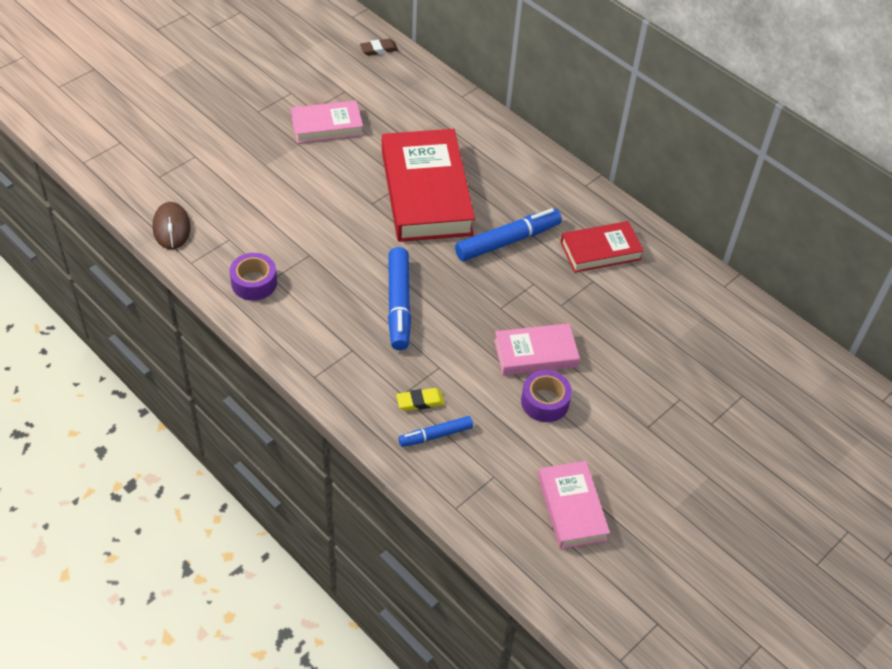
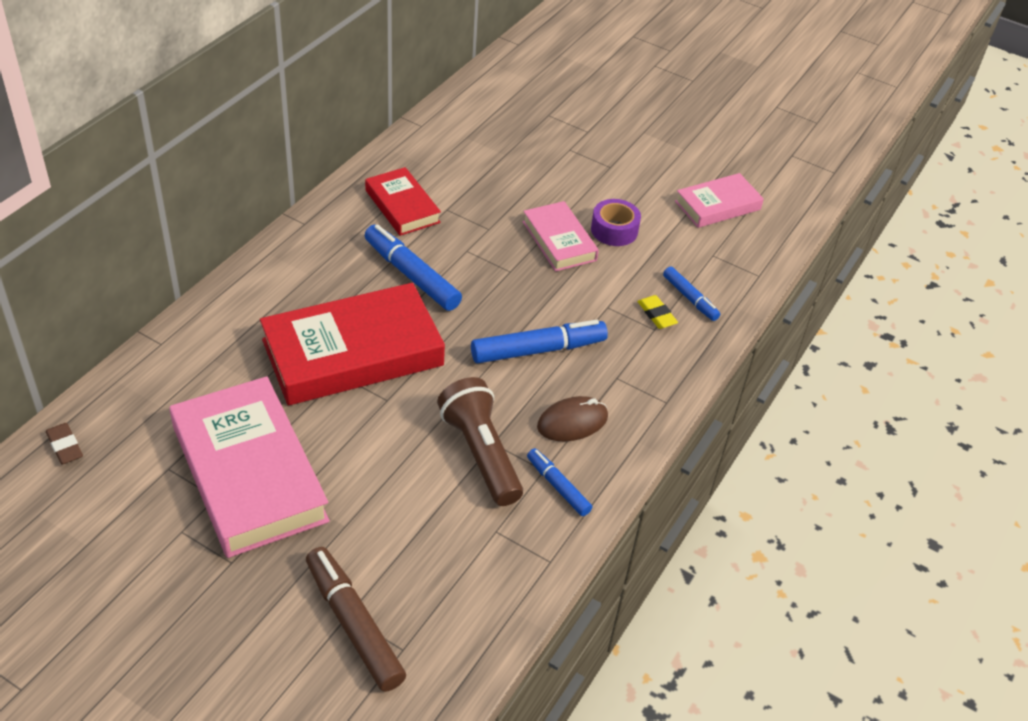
camera: 105 degrees left, 5 degrees down
(171, 228) = (498, 601): brown mouse -> brown mouse (572, 422)
(187, 158) = (354, 624): none -> brown marker
(254, 283) = (558, 486): purple tape -> blue marker
(301, 245) = (481, 453): none -> brown flashlight
(327, 126) = (249, 473): pink book -> pink book, size x1.83

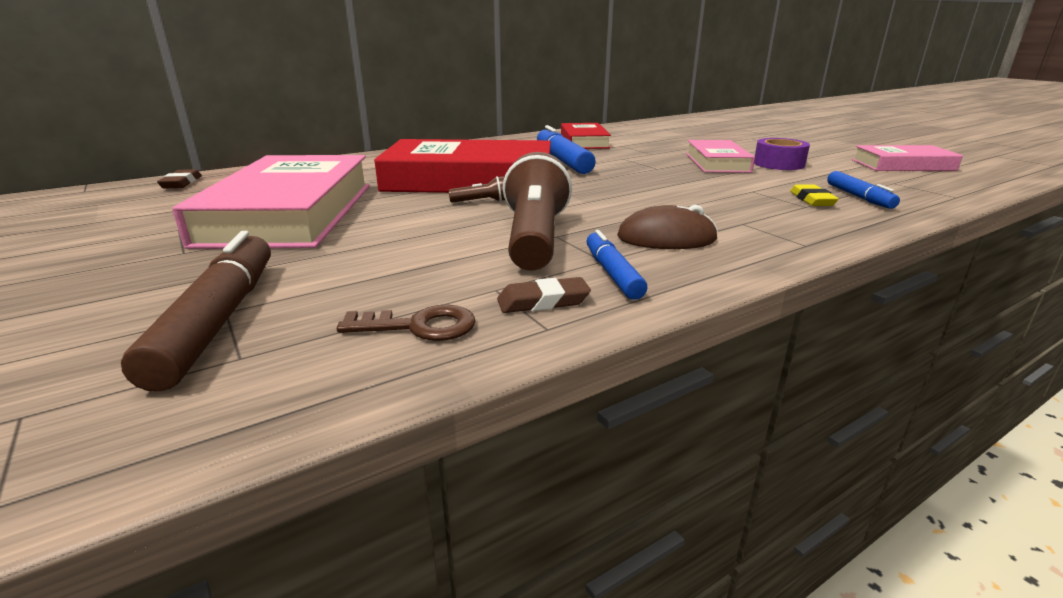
camera: 30 degrees right, 20 degrees down
(397, 399) = (481, 202): none -> brown flashlight
(478, 586) = (419, 326): none -> brown key
(533, 535) = (543, 301): none -> brown eraser
(538, 350) = (656, 199): blue marker -> none

